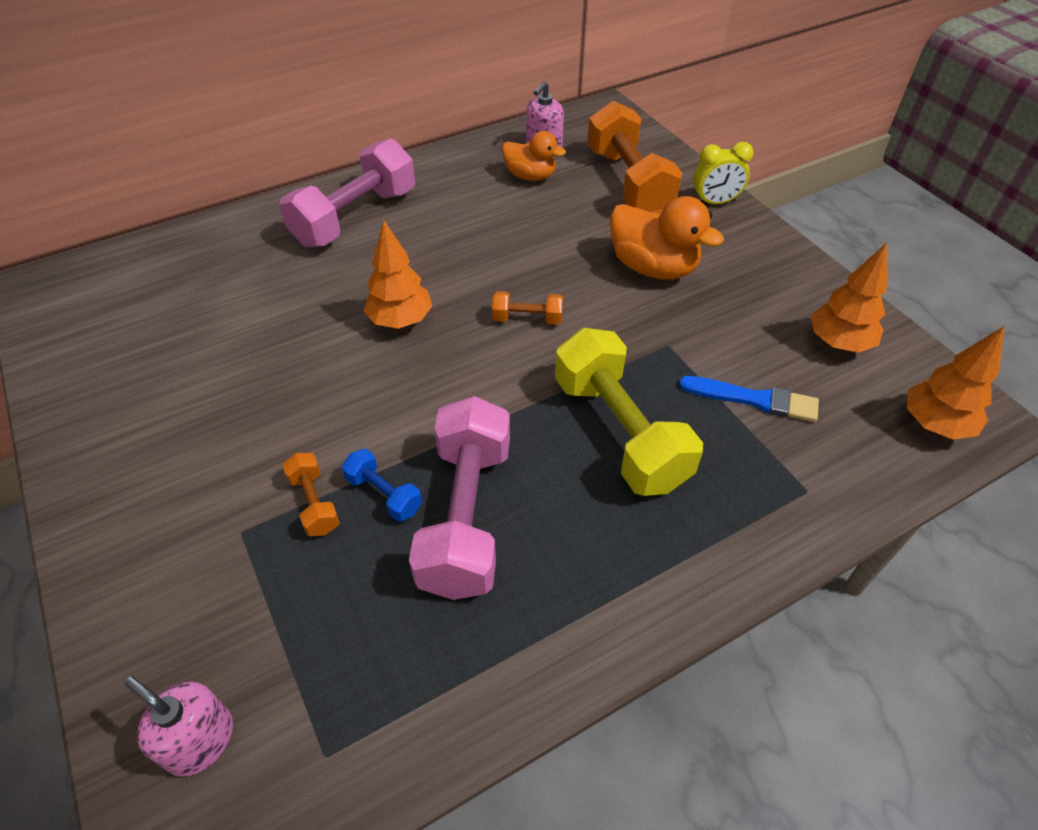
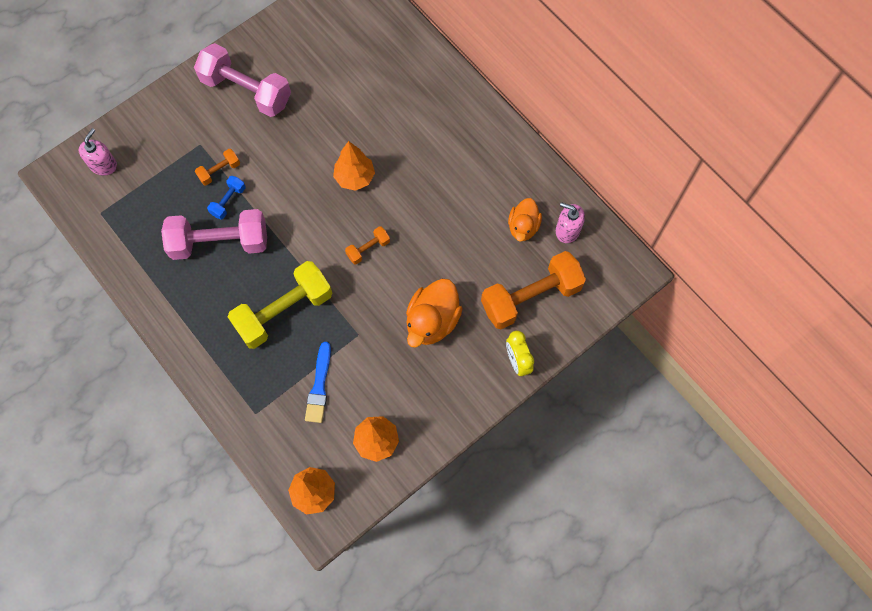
camera: 80 degrees right, 20 degrees up
(355, 217) = (450, 124): pink dumbbell -> pink dumbbell (246, 91)
(527, 319) = (368, 249): orange dumbbell -> orange dumbbell turned 60 degrees clockwise

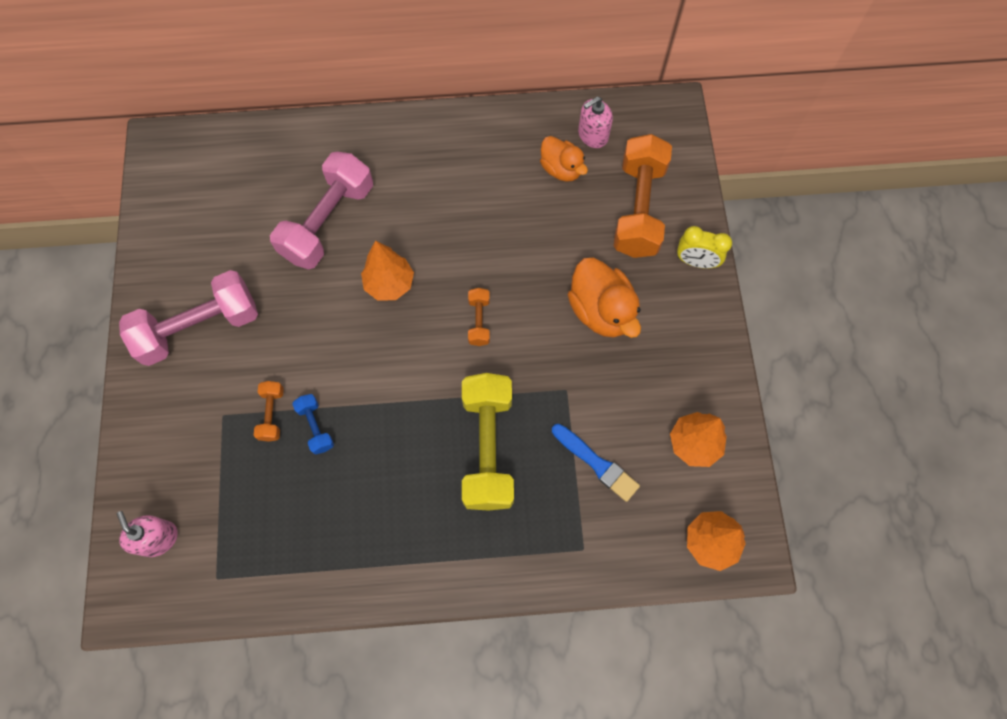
camera: 55 degrees left, 0 degrees up
(220, 242) = (357, 466): pink dumbbell -> pink dumbbell (328, 222)

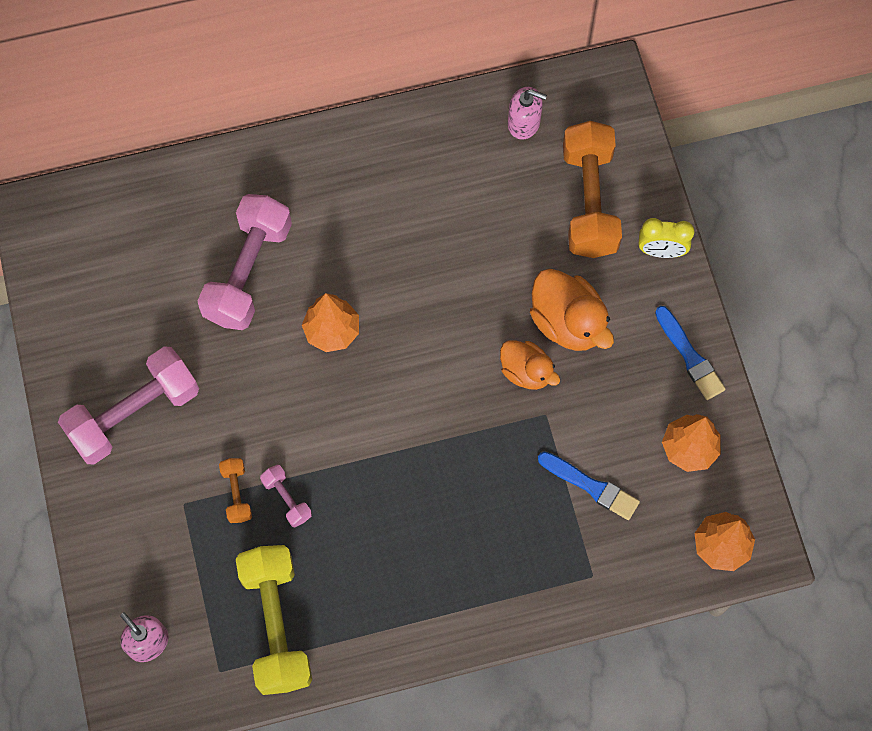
camera: 10 degrees left, 0 degrees up
(316, 427) = (287, 499): blue dumbbell -> pink dumbbell
(479, 321) = (438, 356): orange dumbbell -> none
(488, 448) = (474, 490): yellow dumbbell -> yellow dumbbell (276, 625)
(561, 169) = (496, 169): orange duck -> orange duck (526, 372)
(593, 135) = (524, 123): pink soap dispenser -> pink soap dispenser turned 120 degrees counterclockwise
(707, 359) = (690, 356): none -> blue brush

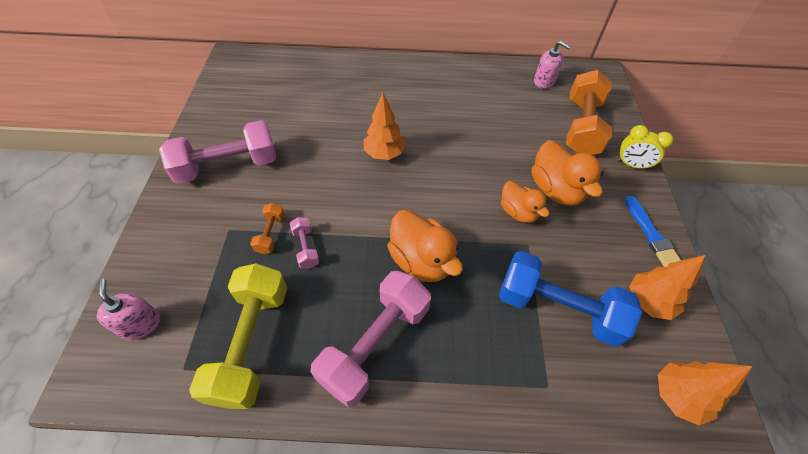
camera: 15 degrees right, 15 degrees down
(248, 272) = (343, 111): pink dumbbell -> pink dumbbell (375, 344)
(427, 474) = (421, 260): none -> orange duck
(591, 486) = (557, 308): blue brush -> blue dumbbell

